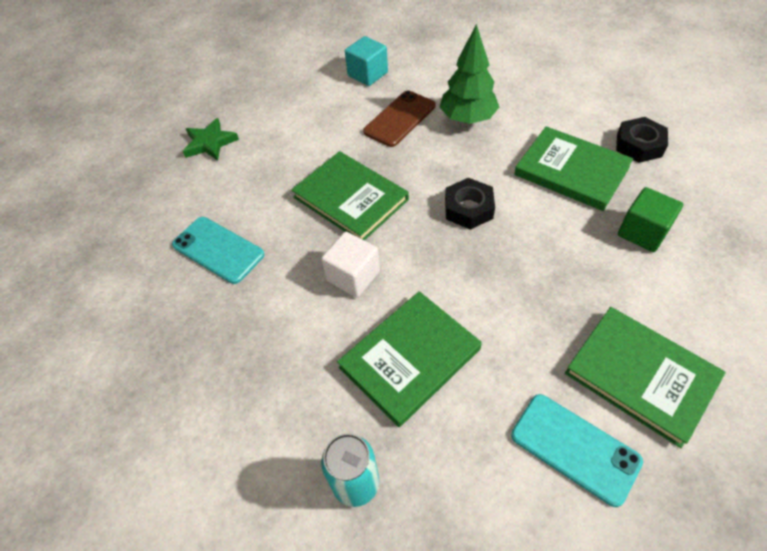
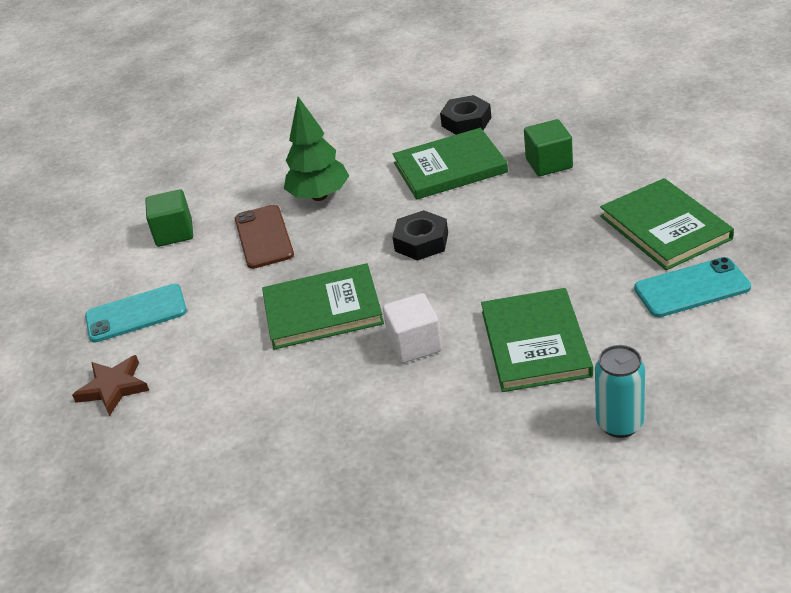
camera: 50 degrees left, 15 degrees down
(210, 143) = (113, 388): green star -> brown star
(218, 250) = (276, 431): turquoise phone -> turquoise phone (136, 314)
(367, 74) = (174, 233): turquoise cube -> green cube
(641, 375) = (665, 227): green book -> green book turned 75 degrees clockwise

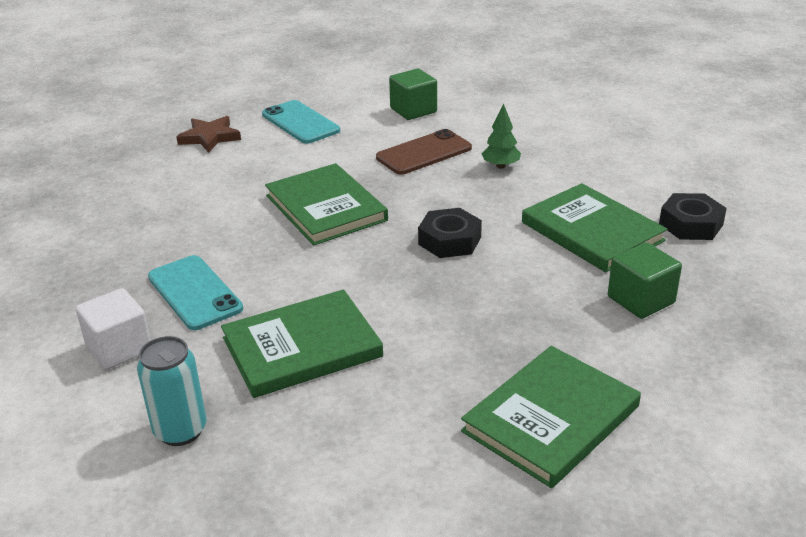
camera: 65 degrees right, 5 degrees down
(319, 196) = (500, 166): green tree -> green tree, size x0.56
(415, 344) = (286, 270): white cube -> white cube (119, 348)
(691, 288) = (432, 460): turquoise phone -> turquoise phone (195, 292)

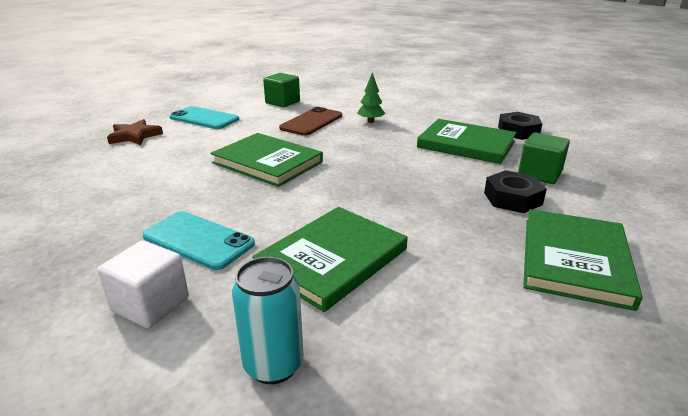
camera: 25 degrees left, 5 degrees down
(449, 240) = (379, 165): black nut -> black nut (512, 198)

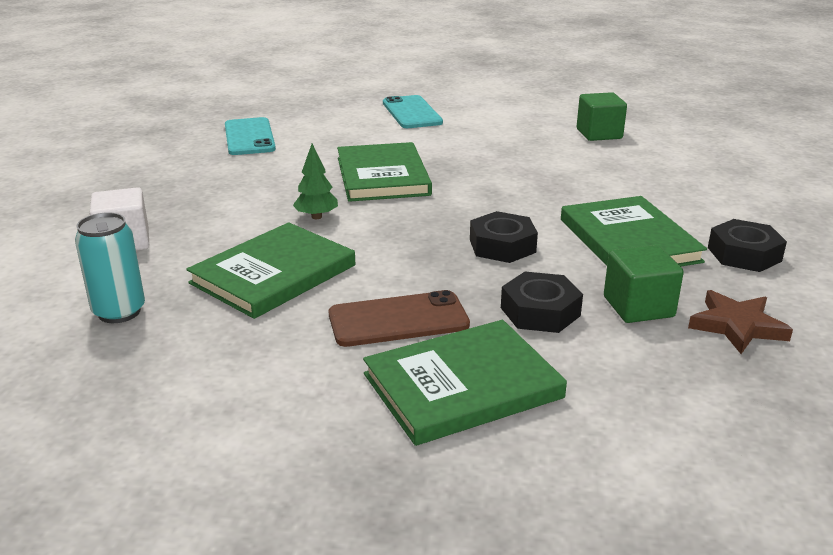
camera: 45 degrees right, 0 degrees up
(134, 136) = (325, 111): brown star -> brown star (737, 326)
(198, 240) = (218, 216): turquoise phone -> turquoise phone (249, 137)
(282, 102) = (522, 119): green cube -> green cube (599, 134)
(311, 122) = (507, 151): brown phone -> brown phone (398, 320)
(332, 259) = (274, 274): green book -> green book turned 45 degrees counterclockwise
(370, 121) = (574, 173): green tree -> green tree (316, 217)
(421, 173) = (502, 246): none -> black nut

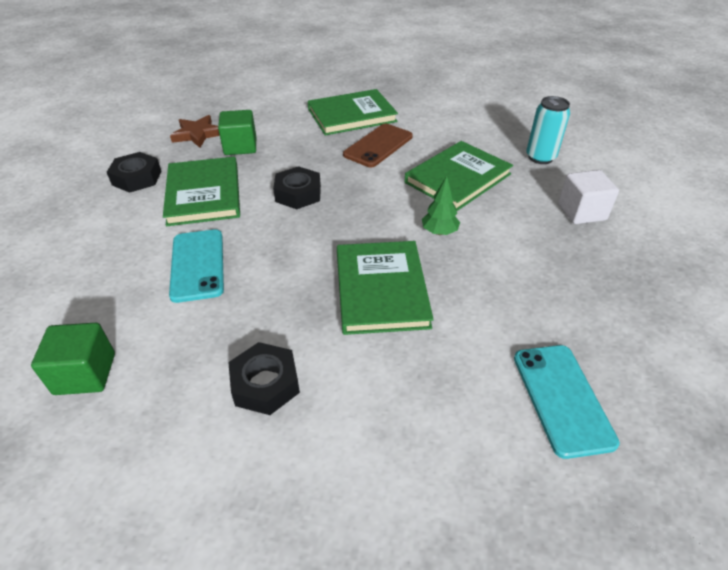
camera: 175 degrees left, 15 degrees up
(398, 320) = (378, 146): brown phone -> brown phone turned 45 degrees counterclockwise
(411, 113) = (324, 477): turquoise phone -> turquoise phone (198, 265)
(540, 311) = (297, 146): black nut -> black nut (265, 384)

